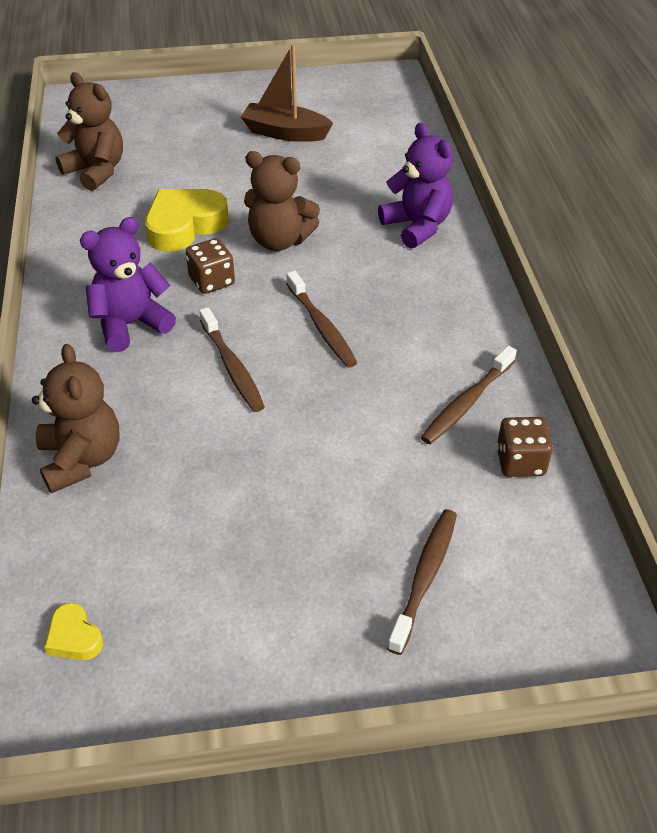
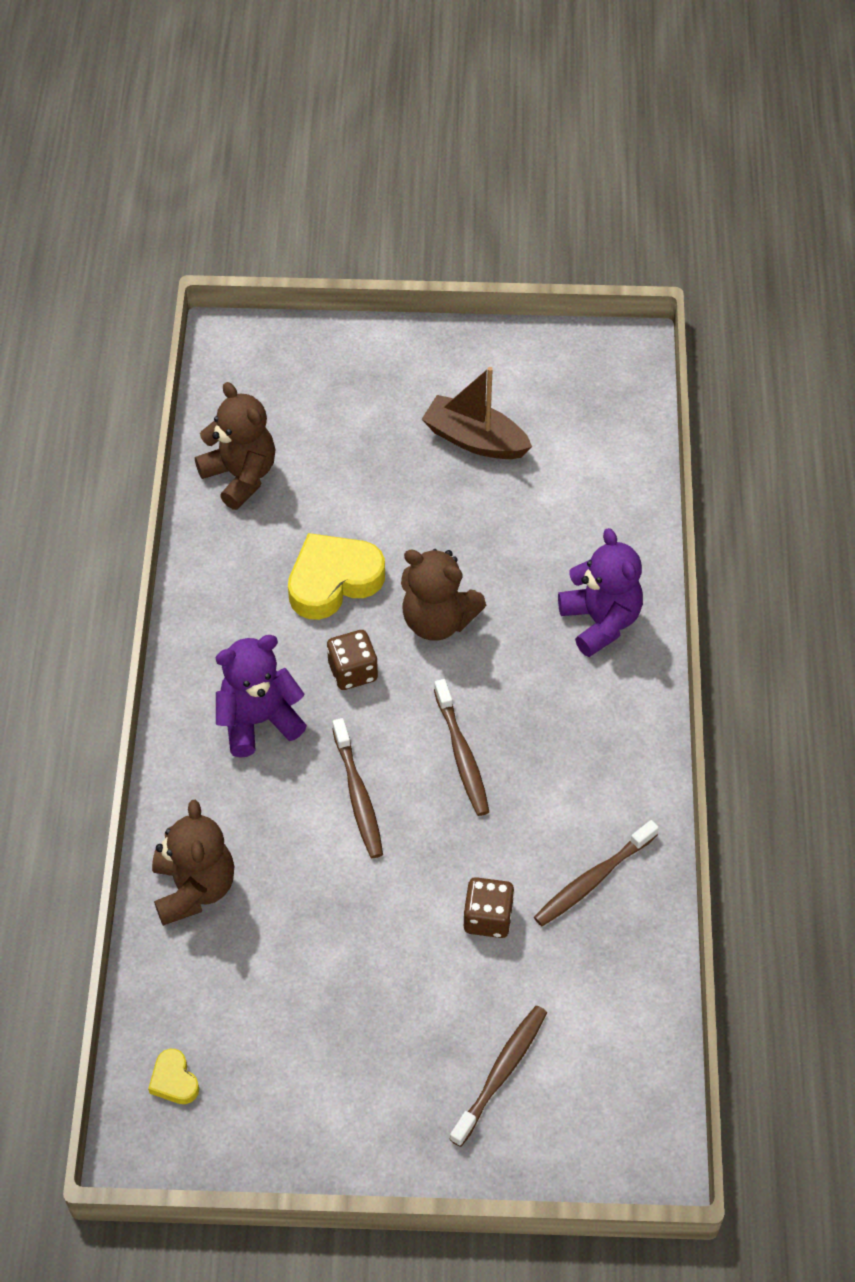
camera: 10 degrees right, 10 degrees up
(520, 462) = (627, 961): brown dice -> brown dice (488, 918)

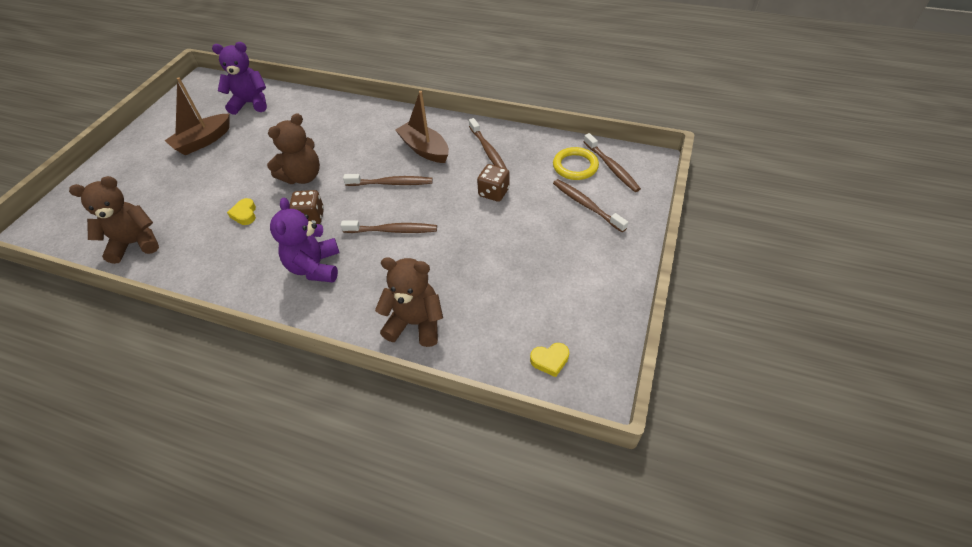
camera: 70 degrees left, 5 degrees down
(333, 581) = (245, 214): yellow heart -> yellow heart, size x0.48
(563, 775) = (424, 149): none -> brown boat
(598, 1035) = (575, 166): none -> yellow ring
(600, 621) = (345, 120): purple teddy bear -> purple teddy bear (251, 103)
(615, 1099) = (611, 167): none -> brown toothbrush

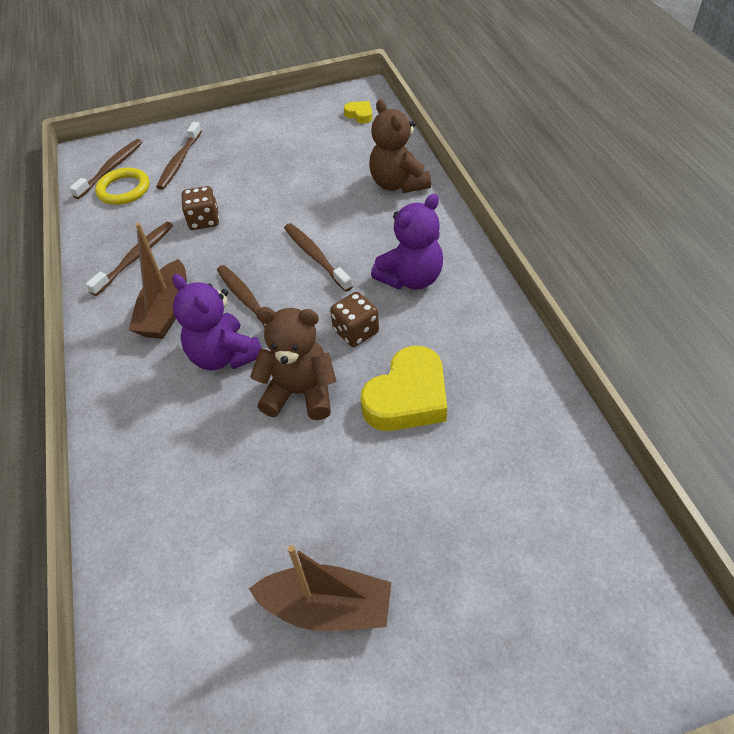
camera: 125 degrees left, 0 degrees up
(135, 243) = (555, 471): brown teddy bear -> none
(245, 214) = (407, 397): yellow heart -> yellow heart, size x2.08
(251, 103) = (179, 634): purple teddy bear -> purple teddy bear (224, 356)

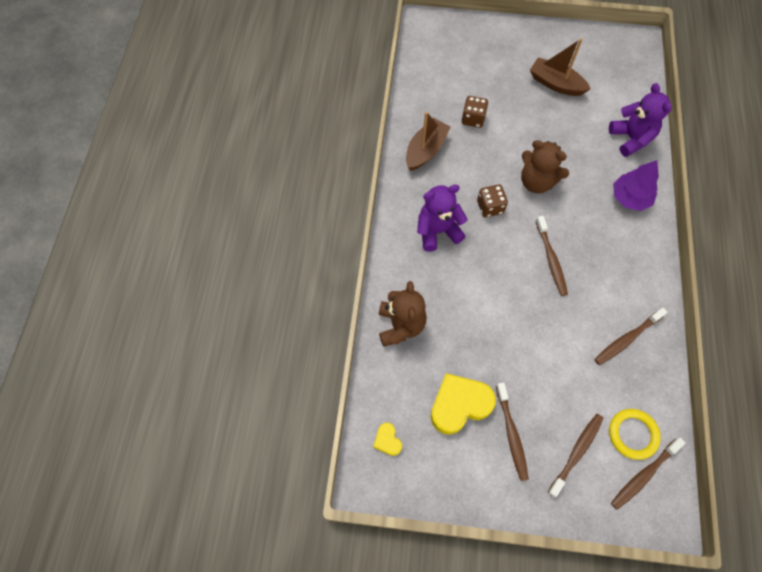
camera: 160 degrees left, 15 degrees up
(144, 426) = (630, 198): none -> purple tree
(166, 311) = (608, 275): brown boat -> brown boat (426, 150)
(204, 220) = (567, 357): brown dice -> brown dice (473, 119)
(224, 356) = (575, 224): purple teddy bear -> purple teddy bear (631, 139)
(315, 256) = (493, 278): brown toothbrush -> brown toothbrush (511, 434)
(407, 397) = (479, 155): yellow heart -> yellow heart (459, 405)

